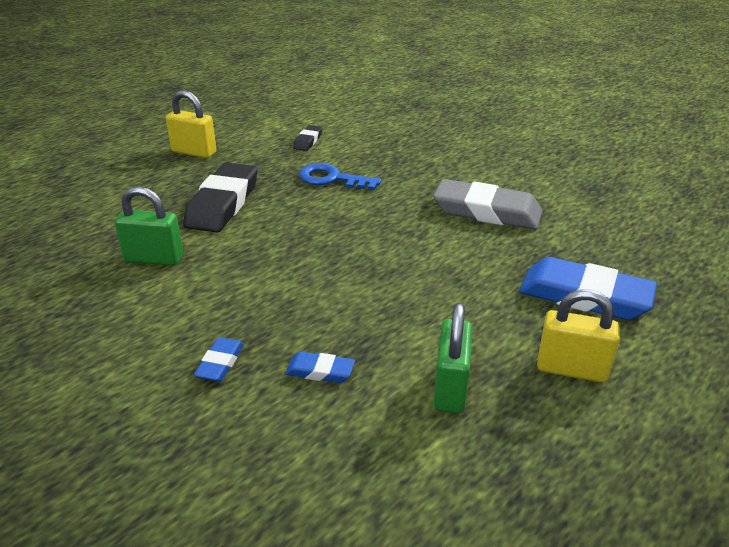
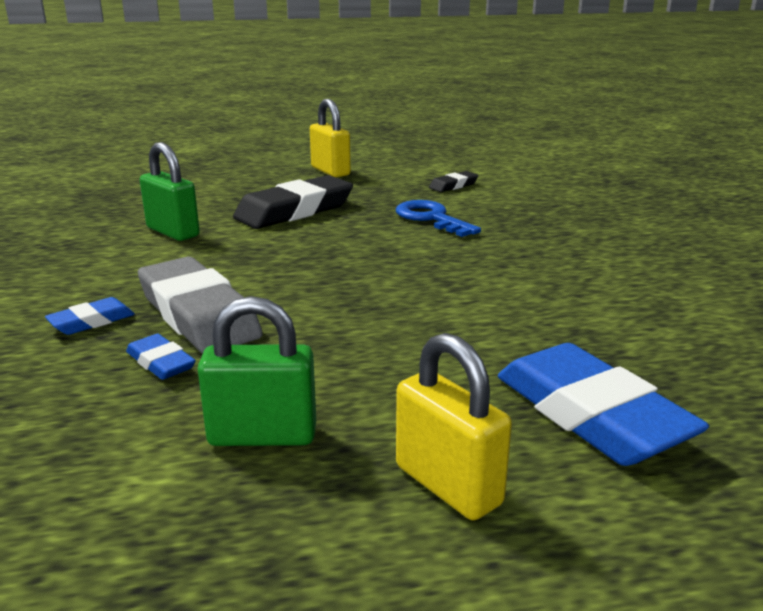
camera: 35 degrees right, 10 degrees down
(450, 388) = (262, 435): green padlock -> green padlock turned 45 degrees clockwise
(487, 211) = (575, 290): grey eraser -> grey eraser (198, 314)

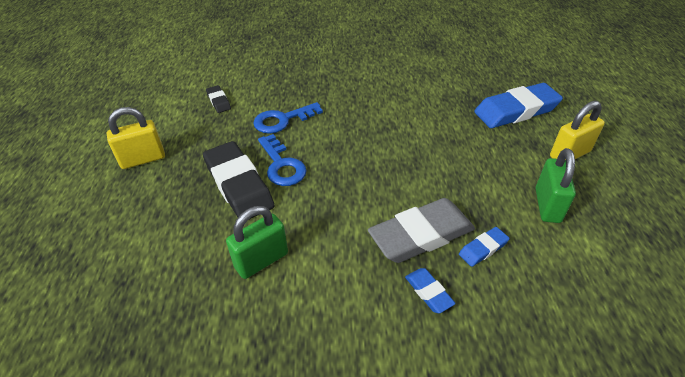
camera: 80 degrees left, 20 degrees up
(335, 226) = (282, 165): none -> blue key

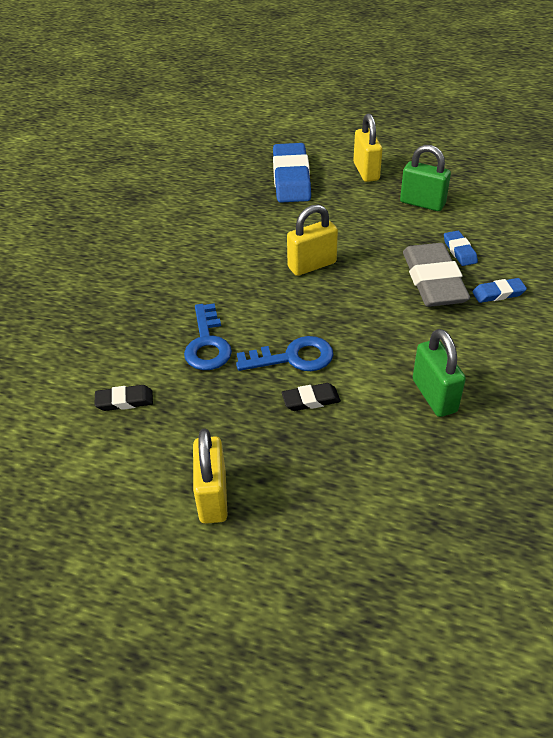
camera: 70 degrees left, 0 degrees up
(239, 185) = (311, 400): black eraser -> black eraser, size x0.47
(399, 150) = (312, 265): none -> yellow padlock

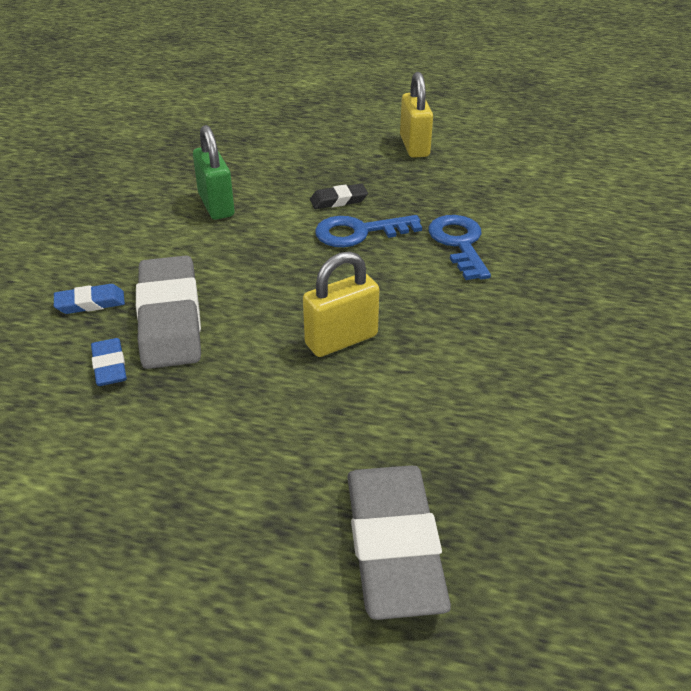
camera: 175 degrees right, 5 degrees down
(124, 401) = (522, 197): black eraser -> none
(291, 178) = (393, 545): blue eraser -> grey eraser
(366, 171) = (220, 572): yellow padlock -> none
(422, 203) = (129, 470): green padlock -> none

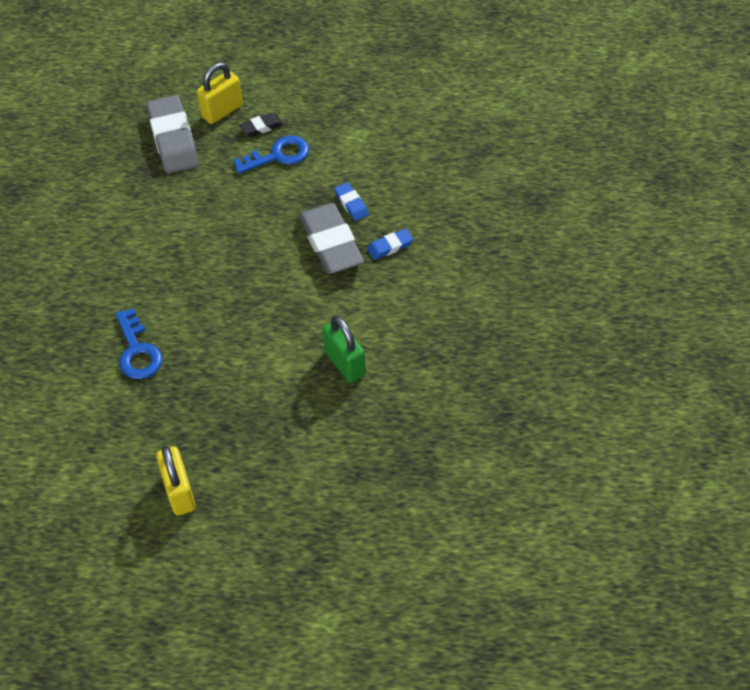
camera: 170 degrees right, 15 degrees up
(338, 200) = (242, 388): black eraser -> black eraser (261, 127)
(341, 340) = (215, 246): yellow padlock -> yellow padlock (222, 111)
(359, 232) = (218, 350): blue key -> blue key (278, 155)

